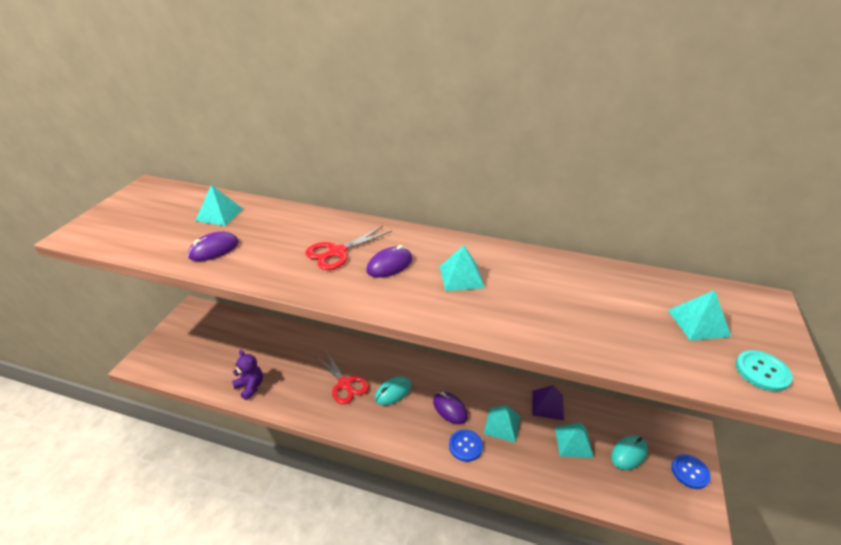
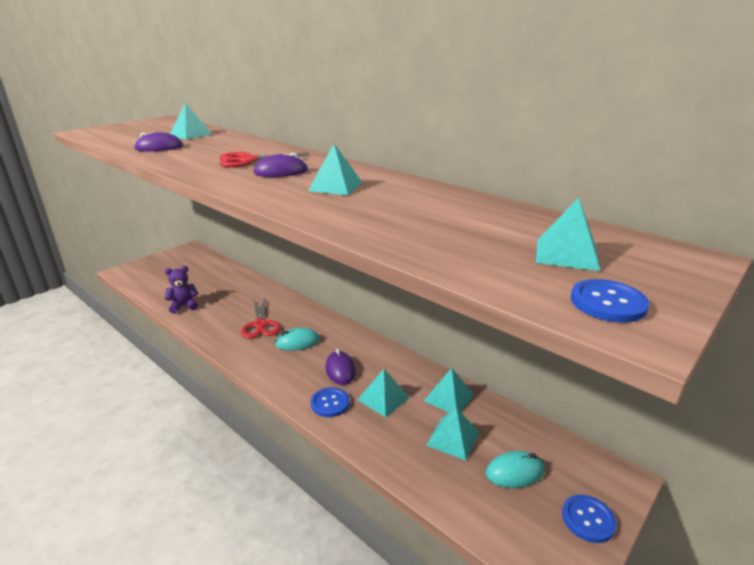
camera: 25 degrees right, 10 degrees down
(250, 387) = (184, 306): purple teddy bear -> purple teddy bear turned 90 degrees counterclockwise
(547, 405) = (448, 397): purple pyramid -> turquoise pyramid
(762, 372) = (608, 303): turquoise button -> blue button

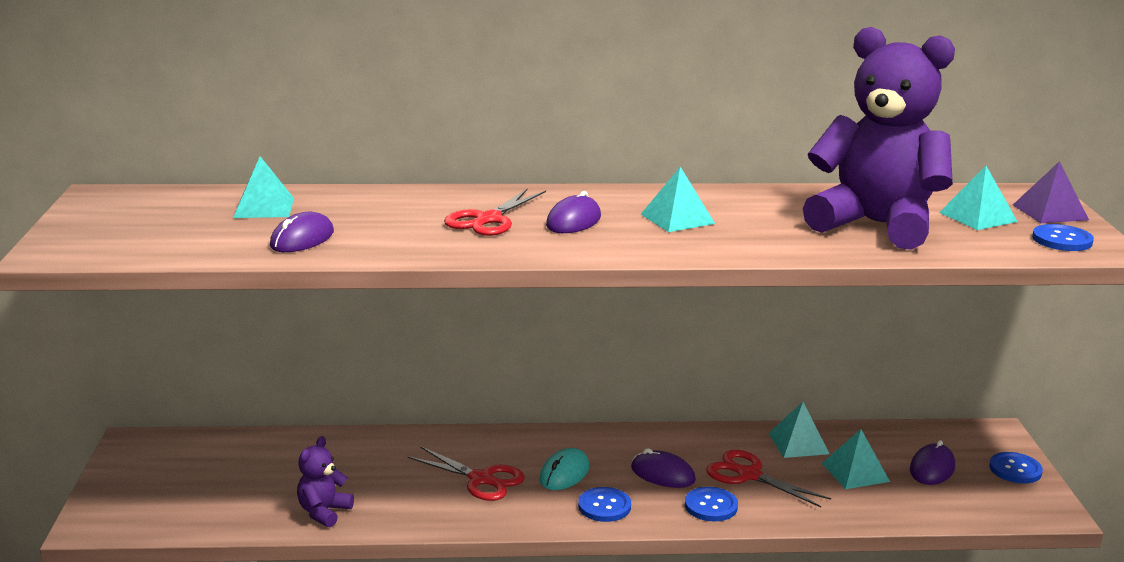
camera: 45 degrees left, 5 degrees down
(282, 369) = (604, 506): none -> blue button
(383, 398) = (748, 475): turquoise pyramid -> red scissors
(454, 230) = (876, 225): none -> purple teddy bear
(515, 472) = (932, 468): turquoise mouse -> purple mouse
(664, 276) = (1050, 212): none -> purple pyramid

